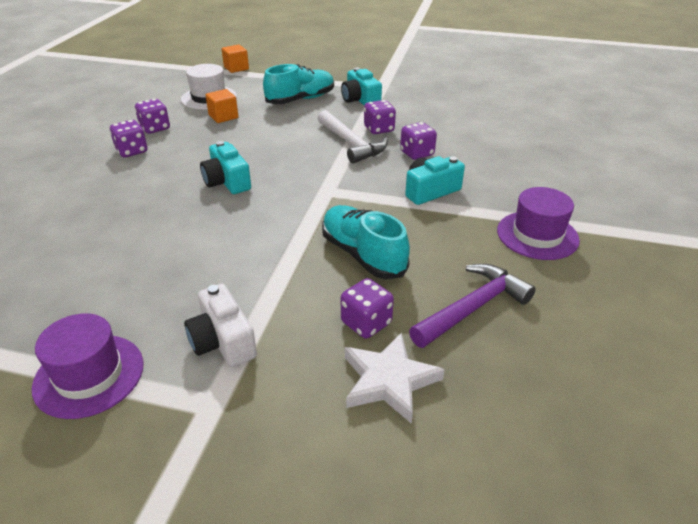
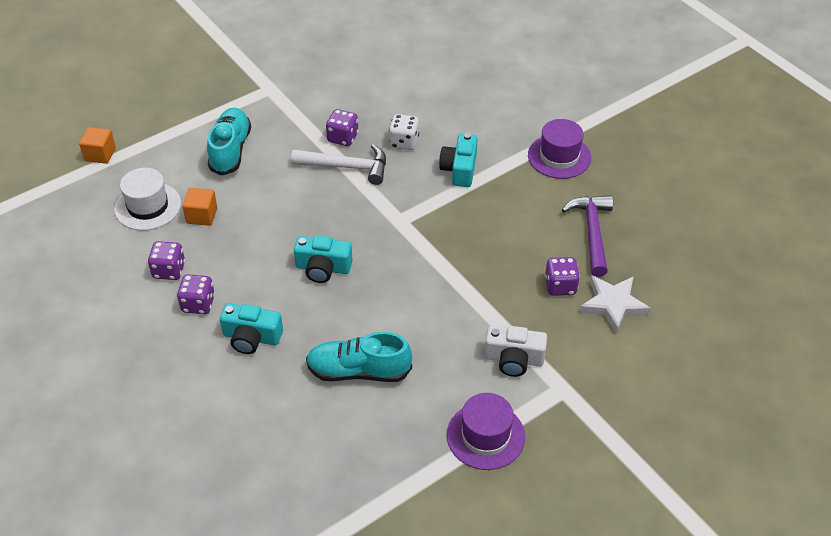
camera: 50 degrees left, 10 degrees up
(360, 100) = (278, 116): turquoise camera -> turquoise camera (251, 337)
(363, 255) = (495, 248): turquoise shoe -> turquoise shoe (359, 371)
(417, 154) = (404, 142): purple dice -> white dice

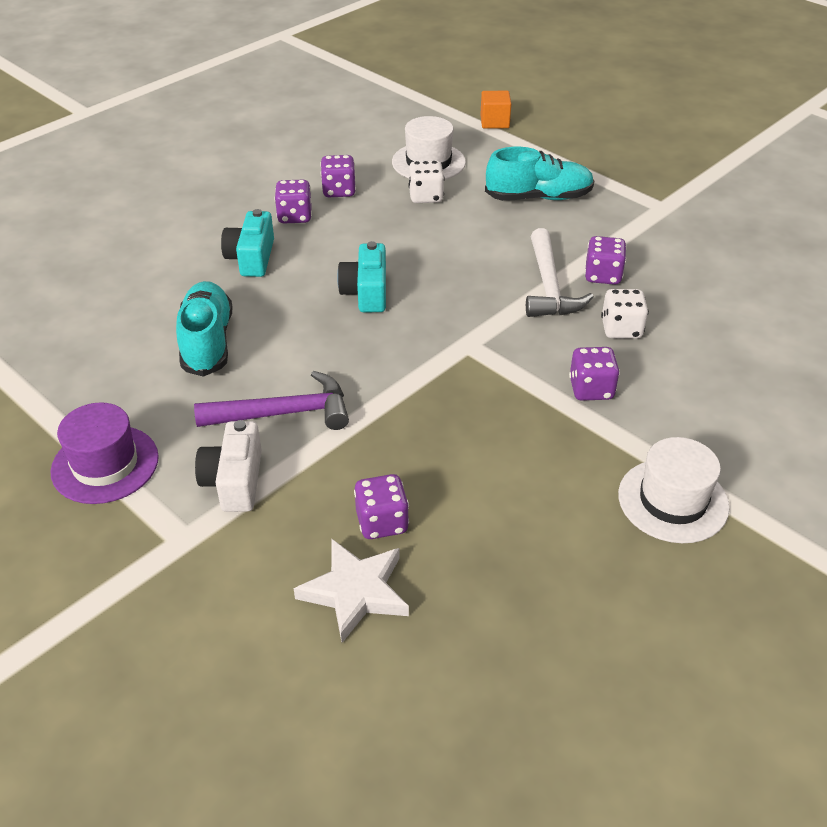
camera: 80 degrees right, 5 degrees down
(202, 215) = (426, 196): orange cube -> white dice
(459, 169) = (591, 389): turquoise camera -> purple dice
(559, 156) = (673, 501): purple hat -> white hat
(592, 232) = (509, 555): purple hammer -> purple hammer (284, 413)

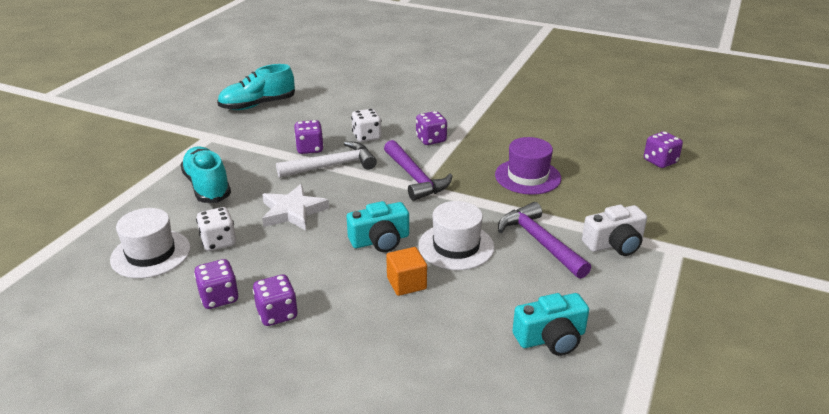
camera: 110 degrees left, 10 degrees down
(105, 464) = (658, 308): purple hat -> purple hat (527, 176)
(207, 342) = (494, 305): turquoise shoe -> turquoise shoe (258, 105)
(251, 258) = (361, 320): turquoise camera -> turquoise camera (551, 338)
(355, 592) = (642, 182): white star -> white star (293, 211)
(382, 522) = (591, 184): purple dice -> purple dice (660, 161)
(486, 348) = (415, 178): none -> purple hammer
(494, 122) = (61, 230): orange cube -> orange cube (406, 283)
(673, 501) = (499, 111): white hat -> white hat (456, 246)

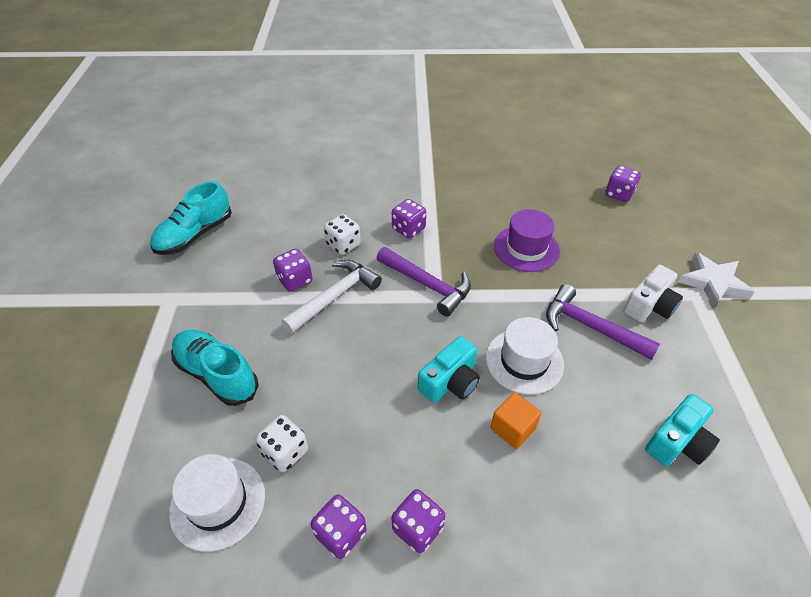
camera: 25 degrees left, 15 degrees up
(293, 211) = (337, 376): white star -> white star (713, 282)

